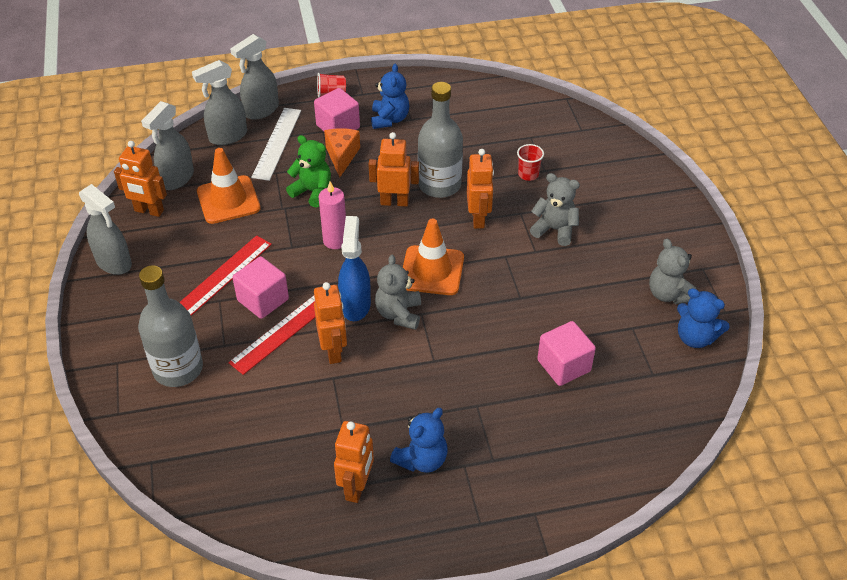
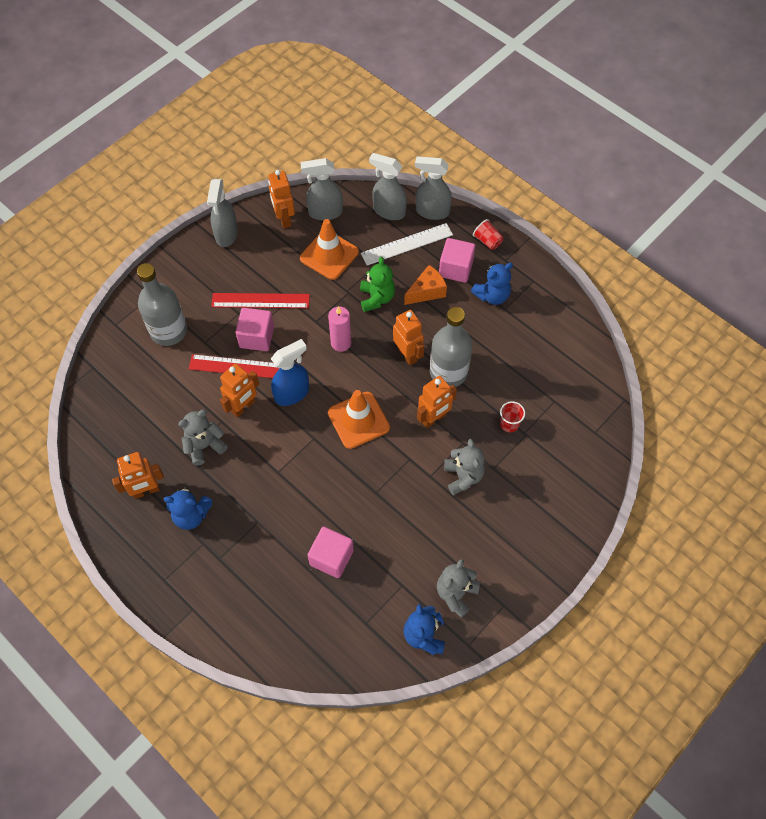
camera: 55 degrees right, 15 degrees up
(399, 314) = (303, 425): grey teddy bear -> grey teddy bear (204, 446)

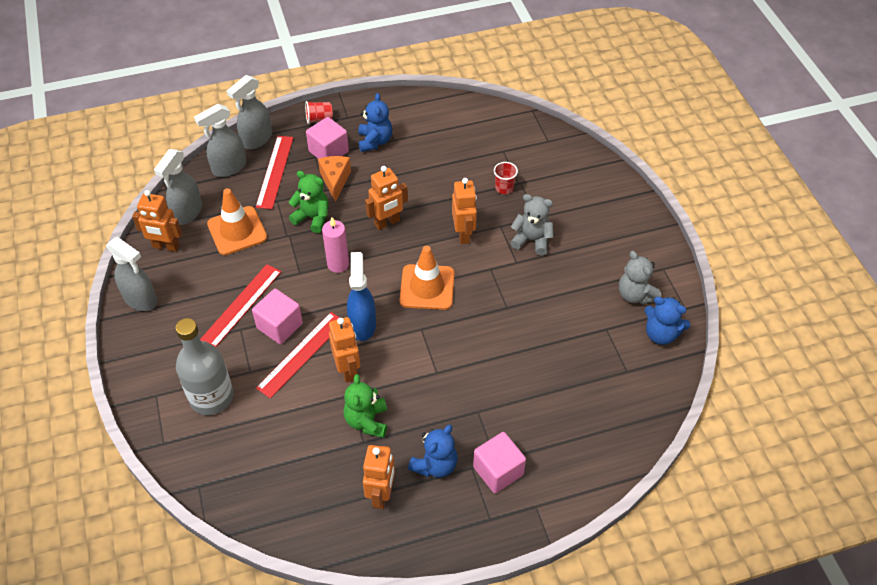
camera: 60 degrees left, 10 degrees down
(204, 446) = (367, 421): grey teddy bear -> green teddy bear
(331, 557) = (550, 369): pink cube -> pink cube (498, 471)
(407, 244) = (275, 171): white ruler -> red ruler
(407, 354) = (387, 223): orange robot -> orange robot turned 150 degrees clockwise
(448, 372) = (426, 203): grey bottle -> none

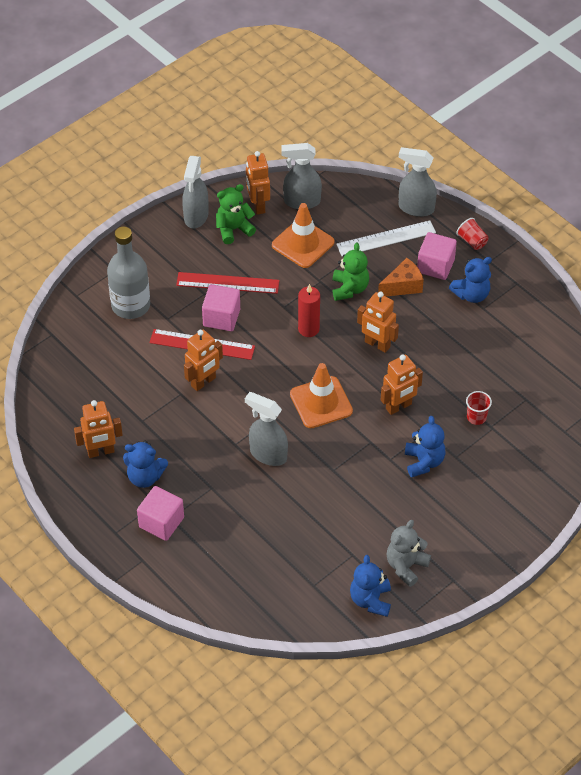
camera: 65 degrees right, 0 degrees up
(229, 168) = (369, 205): grey spray bottle -> grey spray bottle (268, 454)
(275, 171) = (386, 238): red ruler -> white ruler
(338, 264) = (308, 329): pink candle -> red candle
(362, 324) = (254, 373): blue spray bottle -> none
(367, 421) = (162, 415): green teddy bear -> green teddy bear (233, 229)
(532, 240) = (424, 462): grey teddy bear -> blue teddy bear

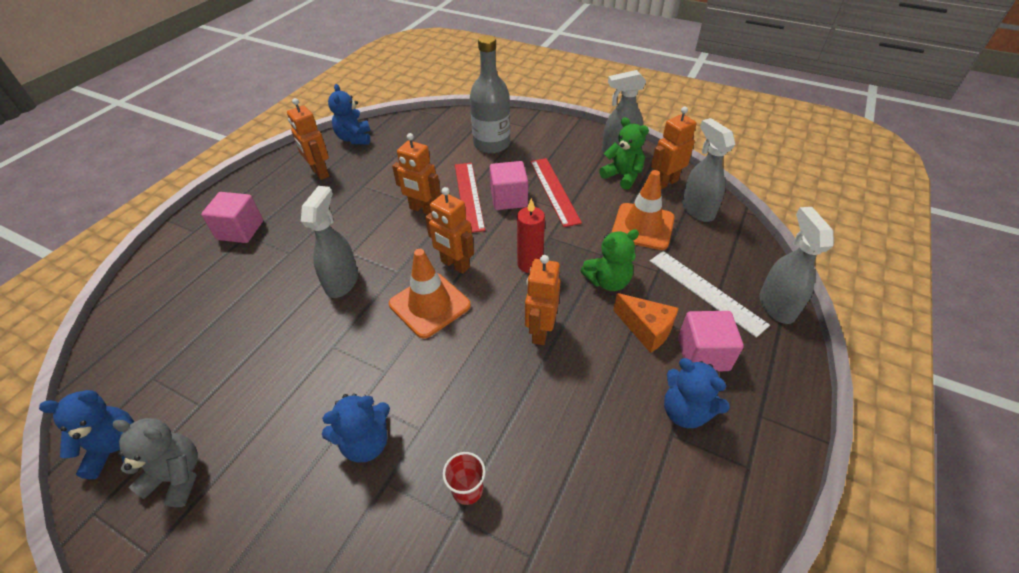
camera: 70 degrees right, 5 degrees down
(145, 477) = (295, 205): blue teddy bear -> blue teddy bear (354, 138)
(399, 406) = (451, 384): orange robot -> orange robot (455, 265)
(472, 241) = (777, 383): red cup -> none

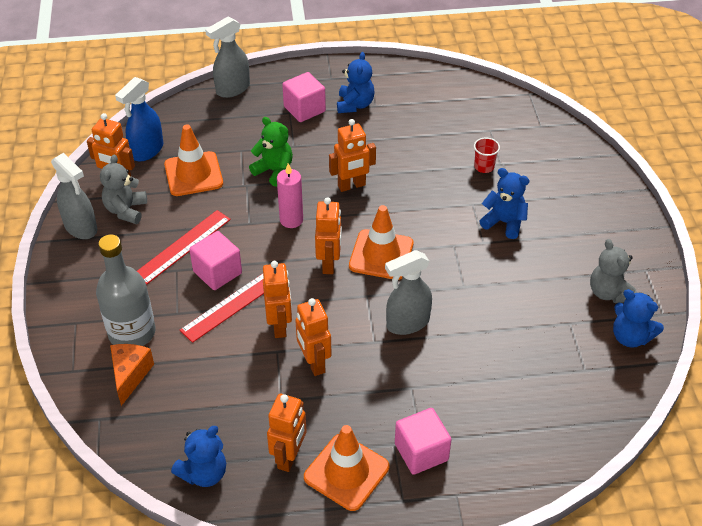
camera: 125 degrees left, 0 degrees up
(277, 191) = (346, 472): none -> orange traffic cone
(371, 212) = (314, 363): none -> orange robot
(530, 264) = (291, 220): red candle -> pink candle
(622, 176) = (126, 210): green teddy bear -> grey teddy bear
(646, 329) = (305, 138): orange cheese -> orange cheese (130, 375)
(697, 210) = (147, 151): grey spray bottle -> blue spray bottle
(706, 292) = (245, 122): white ruler -> none

